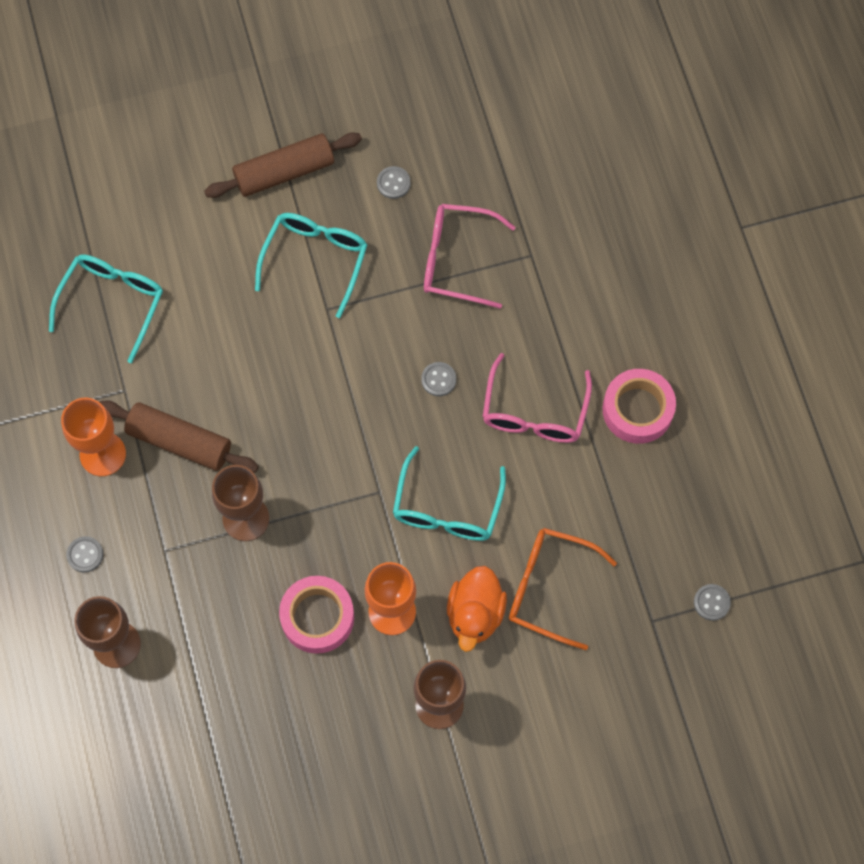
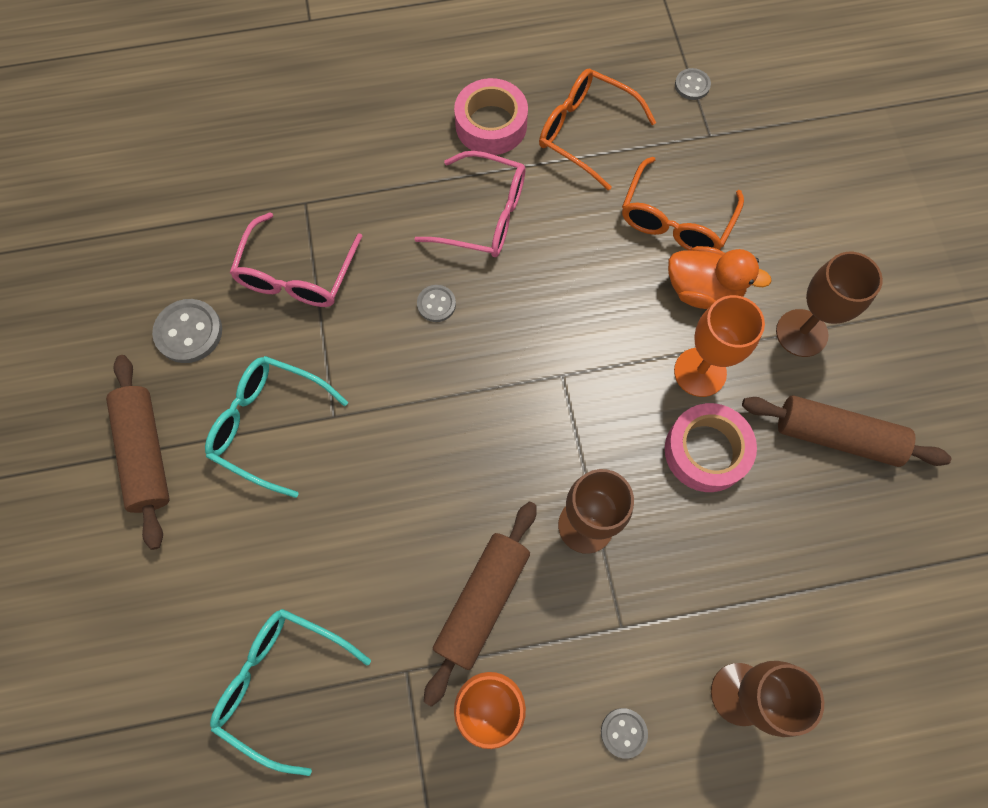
camera: 85 degrees left, 0 degrees up
(339, 732) = (836, 436): none -> brown rolling pin
(393, 183) = (189, 332): grey button -> grey button, size x1.68
(447, 508) = (585, 308): turquoise glasses -> none
(640, 498) = (584, 132): none -> orange glasses

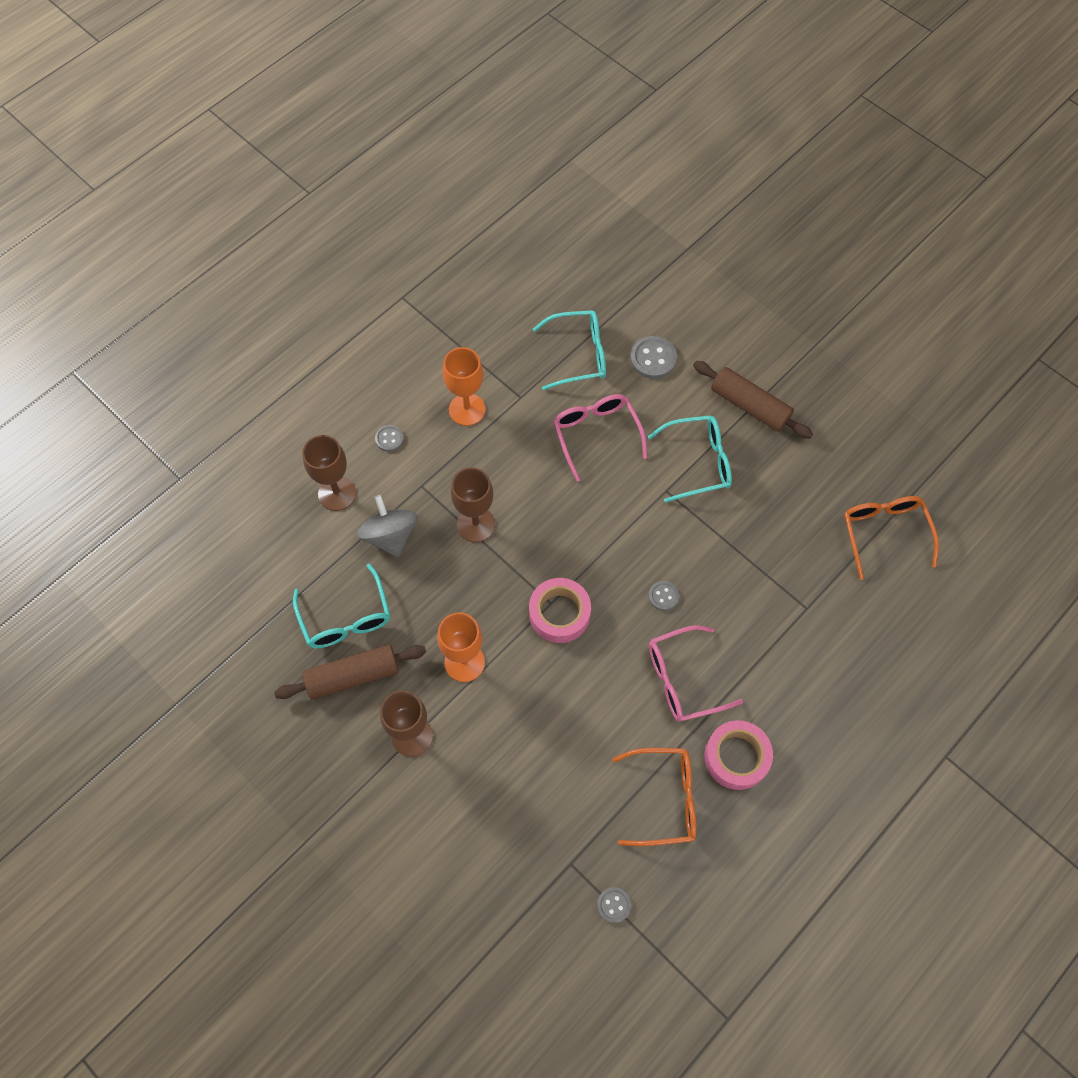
camera: 145 degrees right, 5 degrees down
(189, 332) = (794, 481): grey button -> grey button (653, 358)
(297, 275) = (765, 556): pink glasses -> pink glasses (596, 434)
(482, 601) = (506, 451): brown rolling pin -> none
(675, 220) = (550, 767): orange glasses -> orange glasses (884, 532)
(701, 582) = (390, 536): none -> grey spinning top
(702, 290) = (497, 723): orange duck -> none
(706, 451) = (430, 613): pink tape -> pink tape (559, 613)
(812, 510) = (346, 618): none -> turquoise glasses

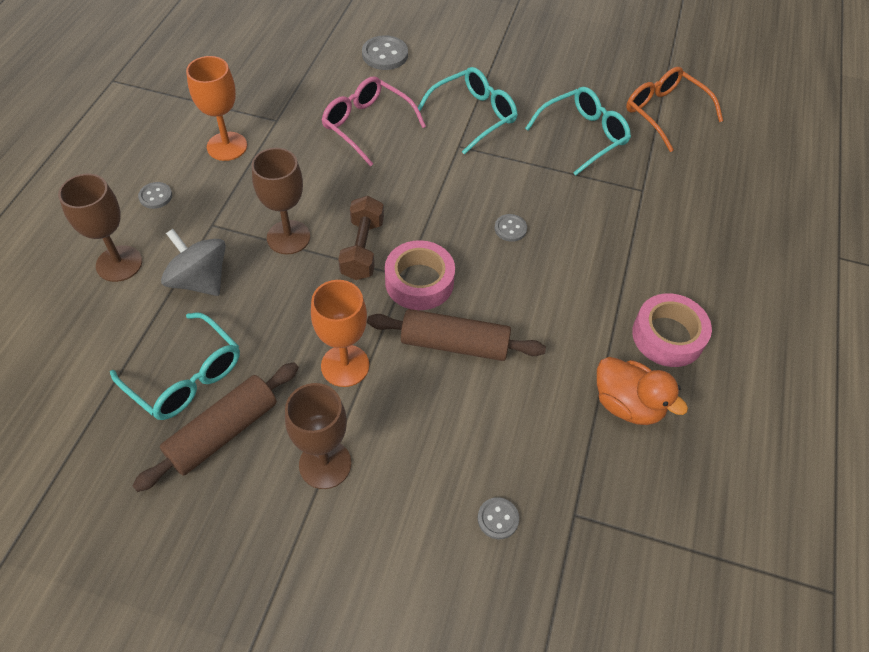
camera: 30 degrees left, 10 degrees down
(529, 562) = (362, 249): none -> brown dumbbell
(579, 355) = (314, 72): turquoise glasses -> turquoise glasses (583, 136)
(614, 905) = (645, 534): grey button -> grey button (498, 519)
(664, 799) = (627, 404): orange glasses -> orange duck
(682, 679) = (574, 290): pink glasses -> none
(749, 406) = (491, 62): brown rolling pin -> brown rolling pin (454, 344)

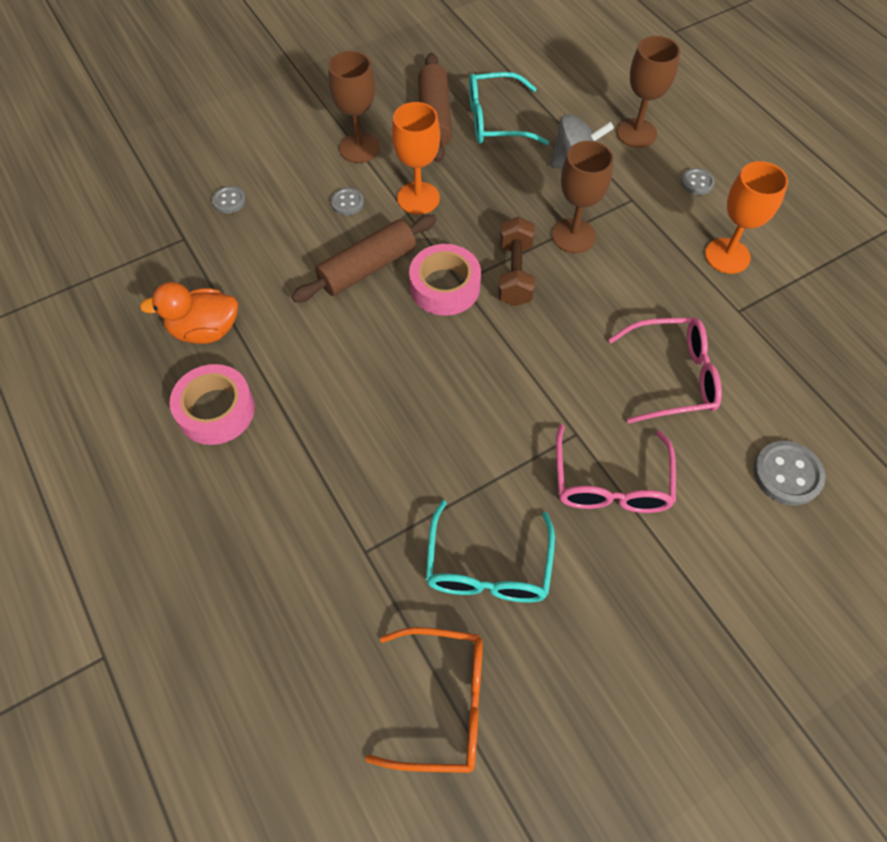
camera: 135 degrees right, 5 degrees up
(362, 249) = (515, 273): brown dumbbell -> brown dumbbell turned 45 degrees clockwise
(474, 115) = (611, 484): turquoise glasses -> pink glasses
(510, 229) = (433, 391): grey button -> grey button (347, 202)

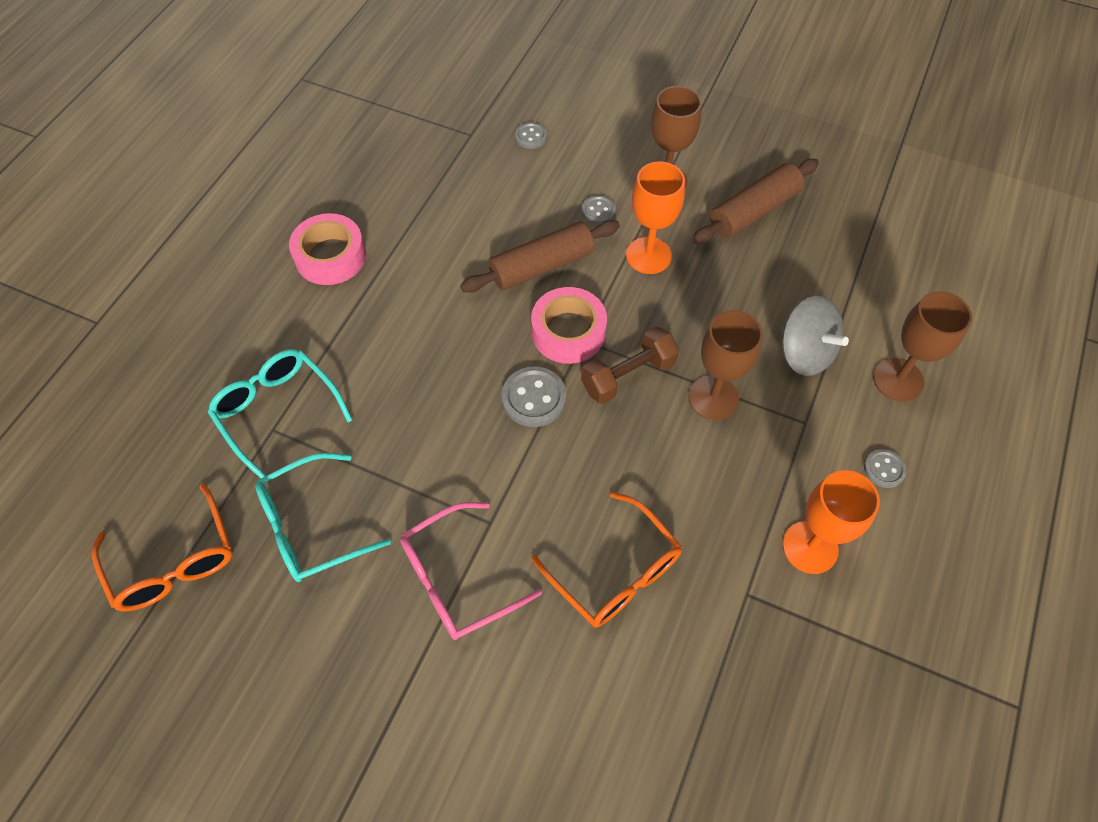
camera: 55 degrees right, 0 degrees up
(205, 330) = (396, 203): orange duck -> none
(367, 268) = (541, 266): brown rolling pin -> brown rolling pin turned 45 degrees counterclockwise
(495, 121) = (796, 257): turquoise glasses -> turquoise glasses (277, 411)
(673, 376) = (615, 572): pink glasses -> orange glasses
(787, 474) = (578, 738): grey button -> grey button (534, 398)

